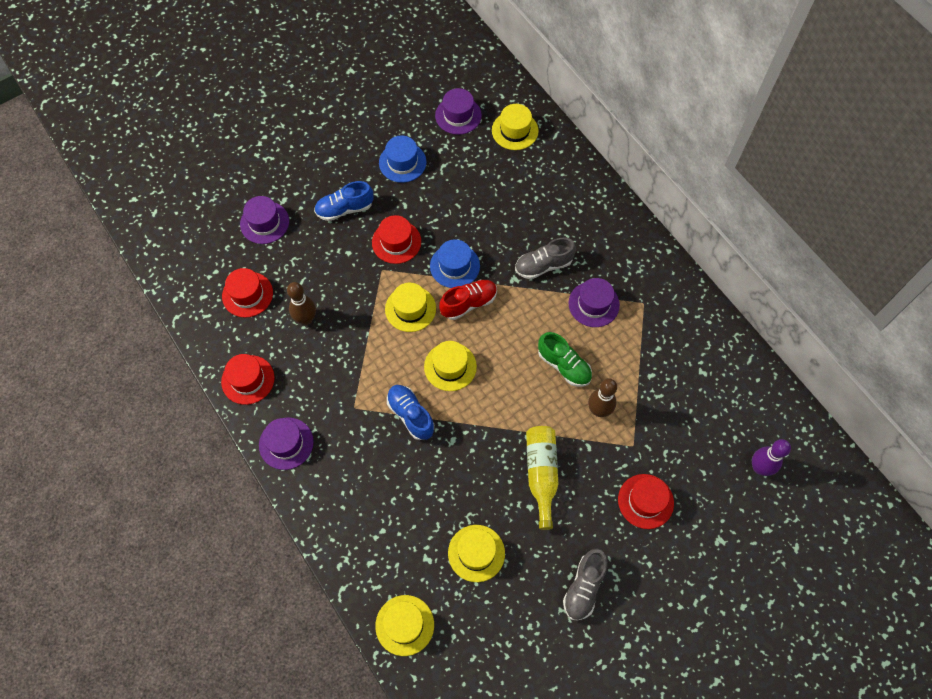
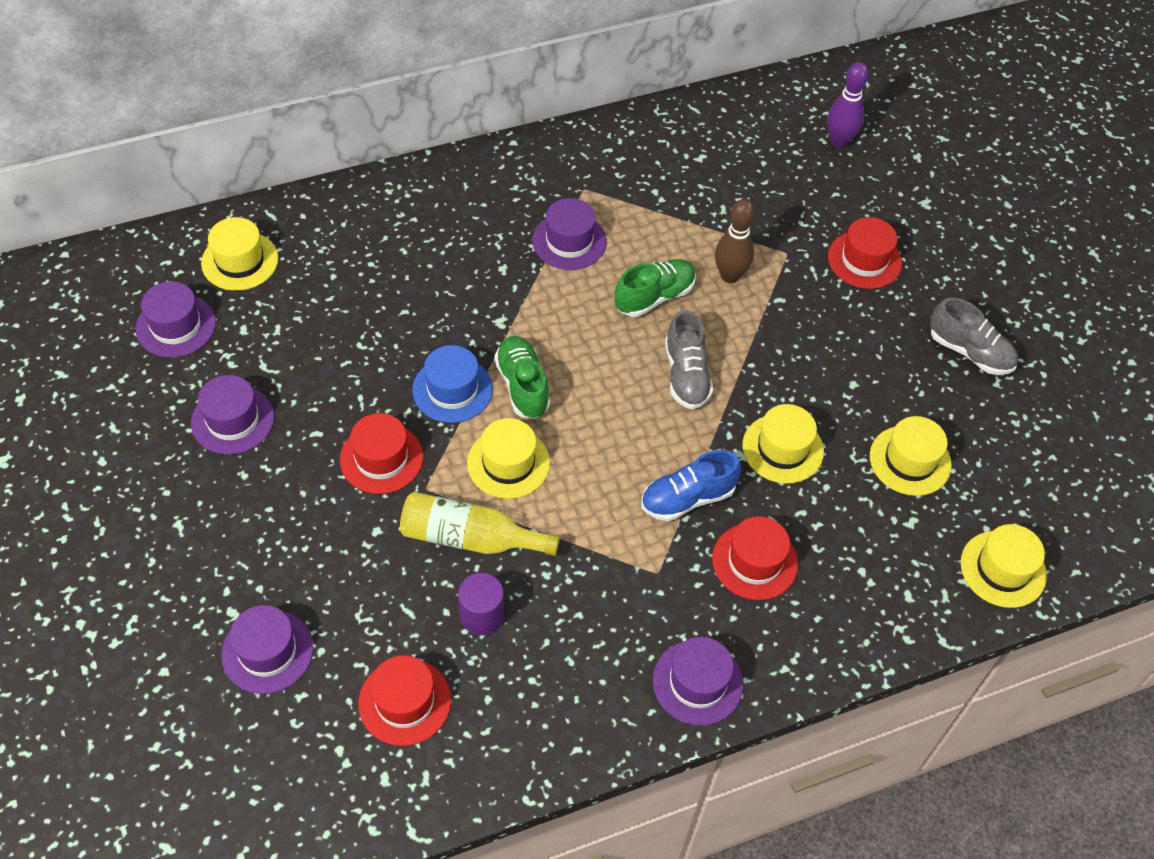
camera: 80 degrees left, 10 degrees down
(248, 379) = (569, 725): red hat -> red hat (754, 561)
(306, 319) = (481, 615): brown bowling pin -> purple cylinder
(344, 209) = (289, 521): blue shoe -> none
(402, 162) = (232, 420): blue hat -> purple hat
(450, 366) = (621, 431): yellow hat -> yellow hat (782, 448)
(468, 303) = (522, 386): red shoe -> green shoe
(541, 474) = (809, 360): yellow bottle -> yellow bottle (470, 538)
(543, 265) = (489, 282): grey shoe -> grey shoe (686, 375)

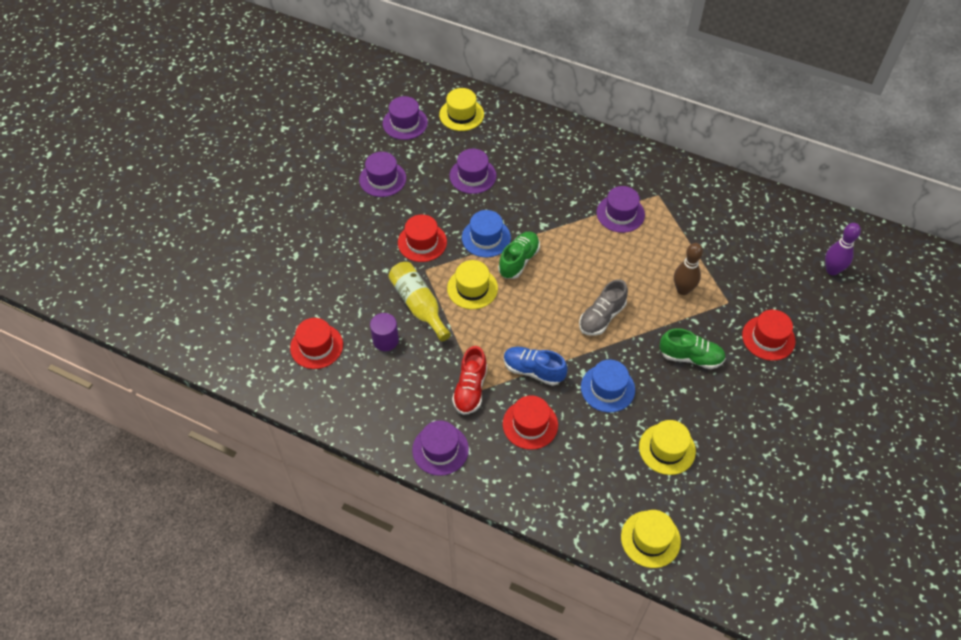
camera: 50 degrees right, 0 degrees up
(267, 651) = (291, 281): purple hat -> purple hat (472, 176)
(647, 582) = (470, 389): none -> red shoe
(654, 297) = (631, 270): green shoe -> green shoe (690, 357)
(782, 448) = (607, 388): yellow hat -> blue hat
(969, 352) = (770, 427): grey shoe -> none

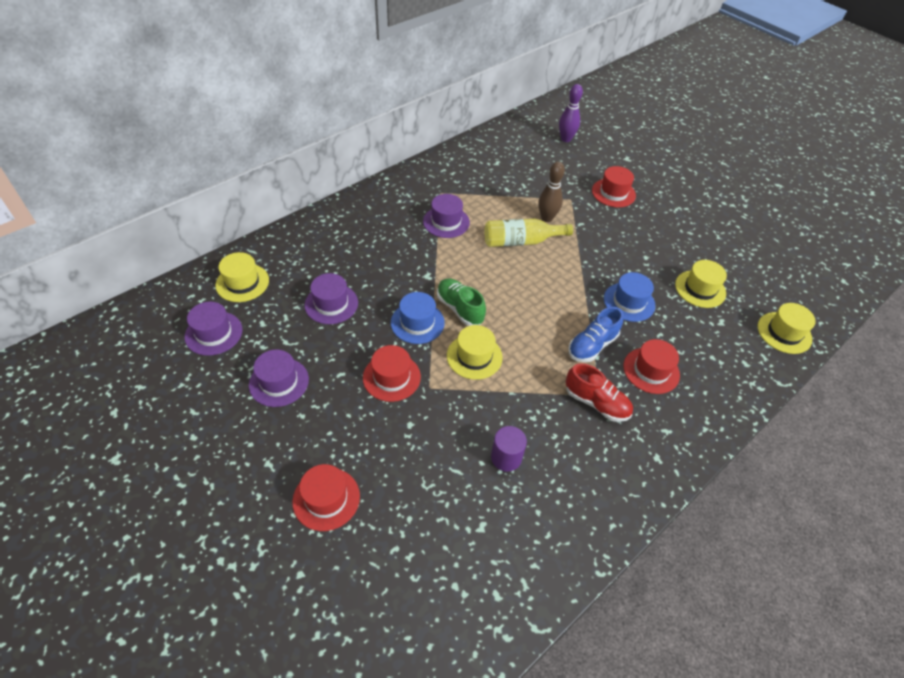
camera: 70 degrees left, 5 degrees down
(316, 346) = (484, 534): red hat -> red hat (326, 499)
(419, 305) = (473, 410): yellow bottle -> yellow bottle (521, 241)
(440, 449) = (661, 455): purple hat -> none
(601, 317) = (552, 277): grey shoe -> none
(690, 357) = (615, 240): green shoe -> none

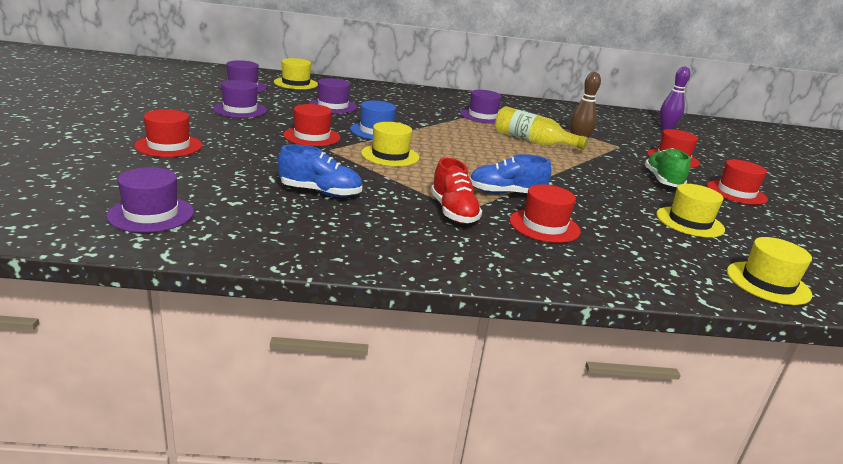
camera: 40 degrees right, 25 degrees down
(460, 308) = (420, 140): green shoe -> green shoe (662, 181)
(461, 598) = (151, 214): none -> purple hat
(506, 457) = (320, 192): purple cylinder -> blue shoe
(629, 302) = (588, 195): blue hat -> none
(683, 219) = (736, 192): none -> red hat

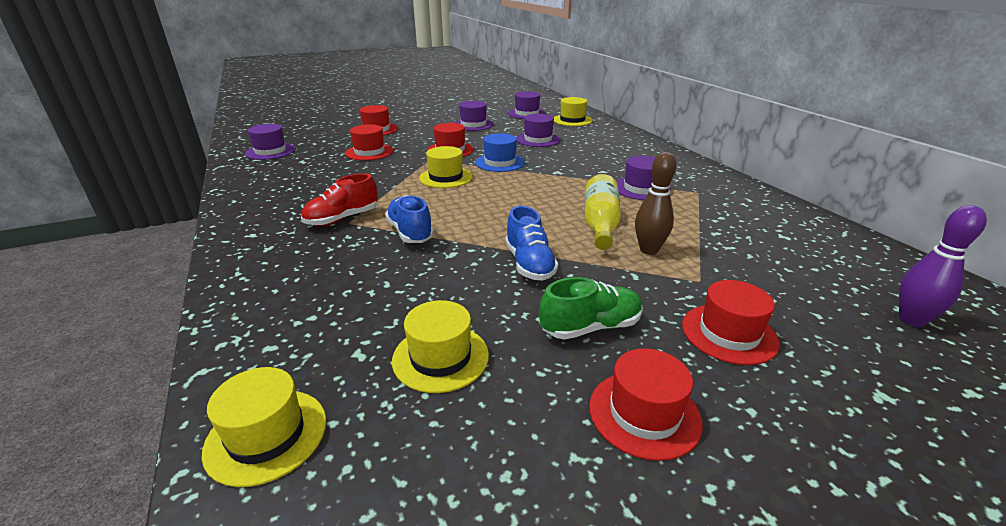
camera: 70 degrees right, 5 degrees up
(320, 192) = (339, 175): blue shoe -> blue shoe (529, 264)
(544, 226) = (343, 260): red hat -> red hat (369, 152)

